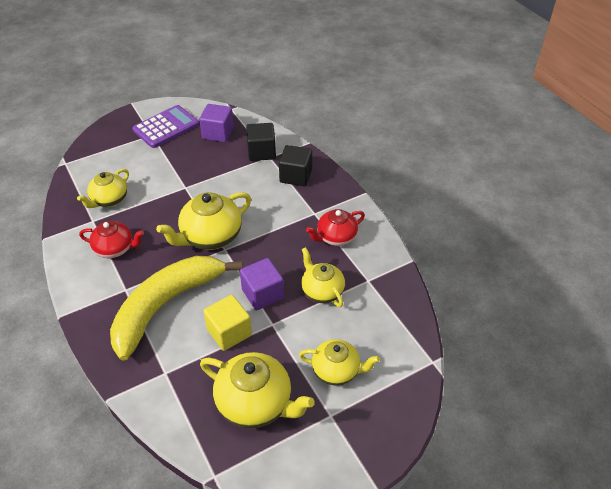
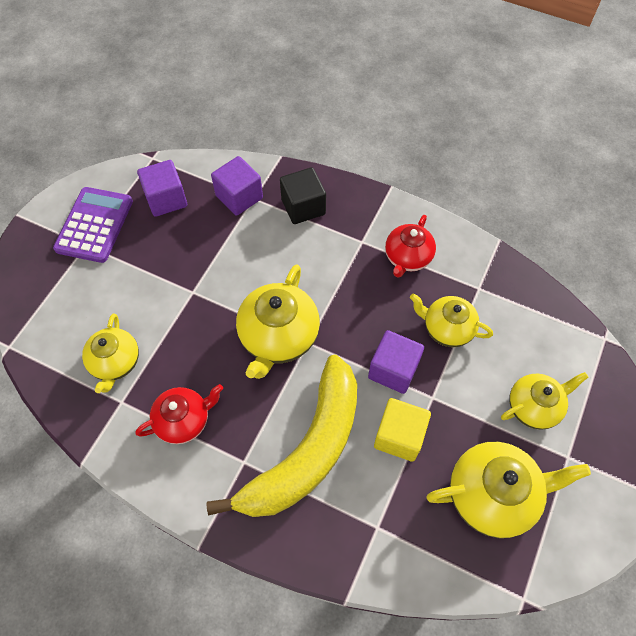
camera: 35 degrees left, 15 degrees up
(166, 305) = (306, 450): yellow banana -> yellow banana turned 150 degrees counterclockwise
(261, 152) = (239, 197): black cube -> purple cube

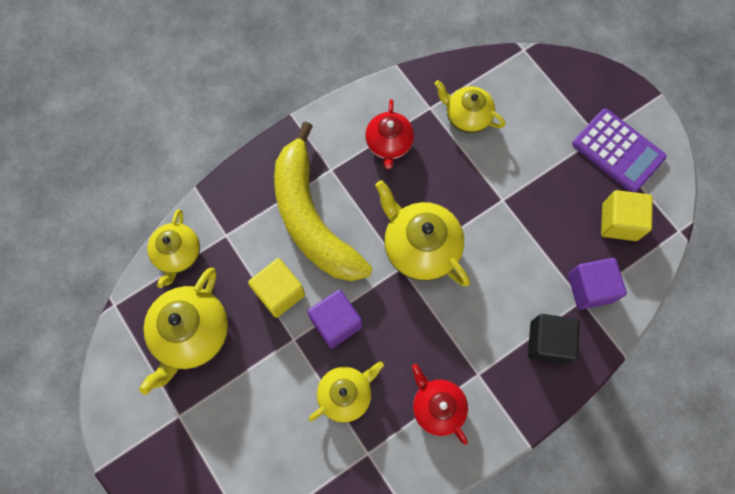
camera: 120 degrees right, 10 degrees up
(166, 199) = (619, 222): purple cube -> yellow cube
(534, 406) = (234, 420): yellow teapot -> yellow teapot (178, 254)

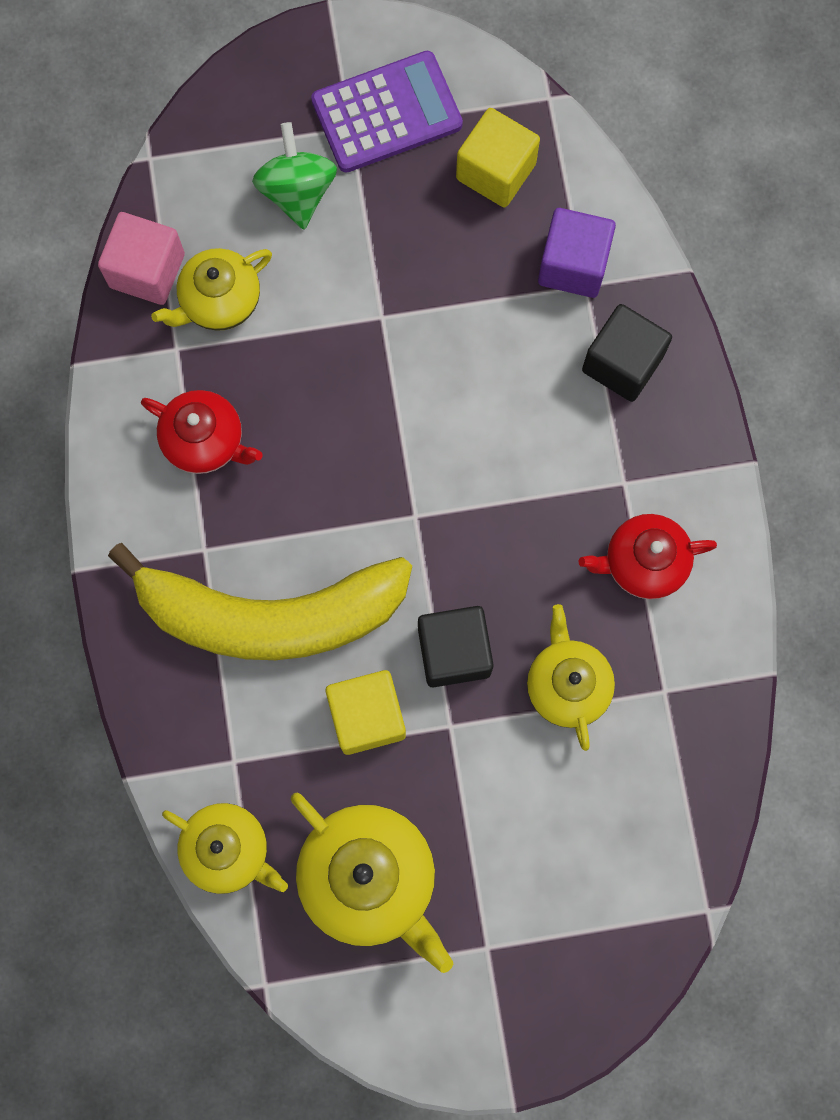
camera: 65 degrees left, 5 degrees up
(336, 323) = (454, 651): purple cube -> black cube
(420, 247) = (396, 473): yellow teapot -> none
(464, 76) = (147, 270): none -> pink cube
(547, 127) = (297, 192): none -> green spinning top

